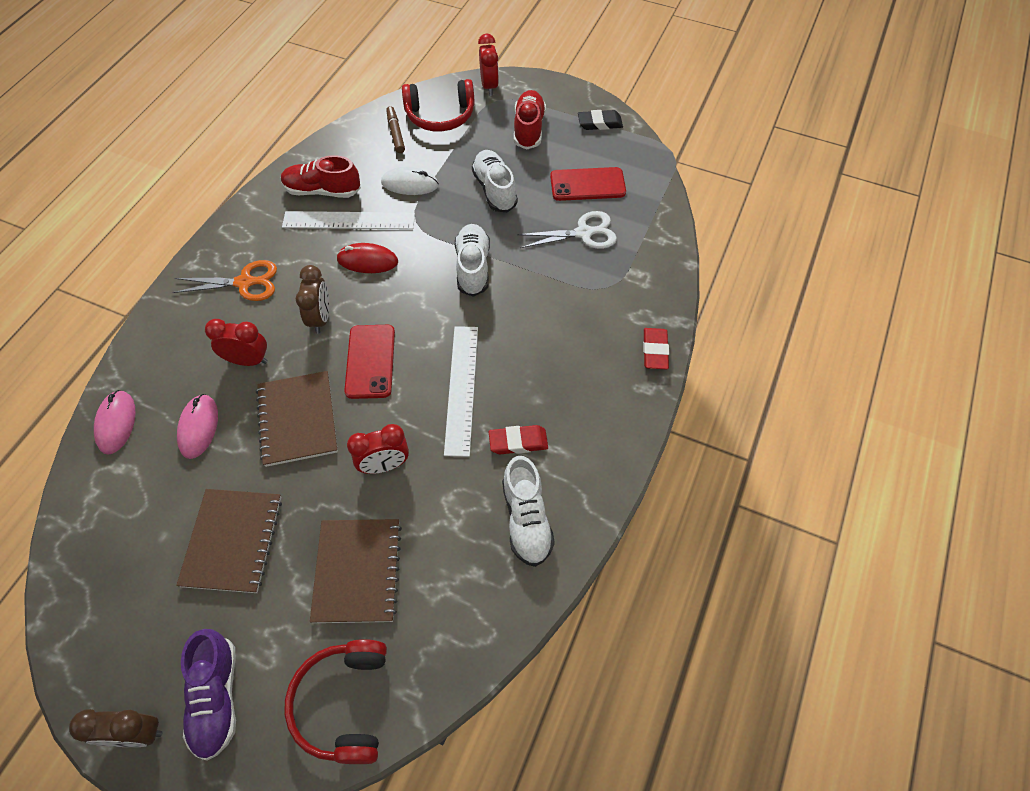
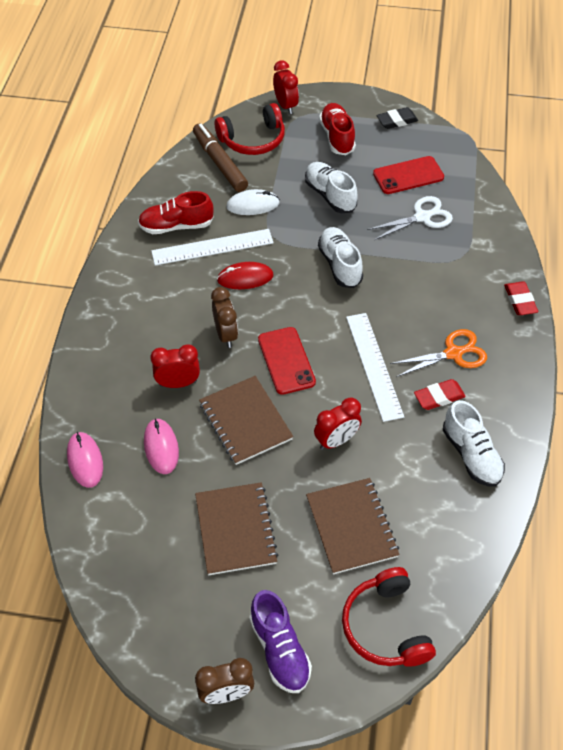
camera: 15 degrees left, 5 degrees down
(245, 282) = (144, 319): orange scissors -> orange scissors (453, 353)
(395, 133) = (219, 163): brown marker -> brown marker, size x1.70

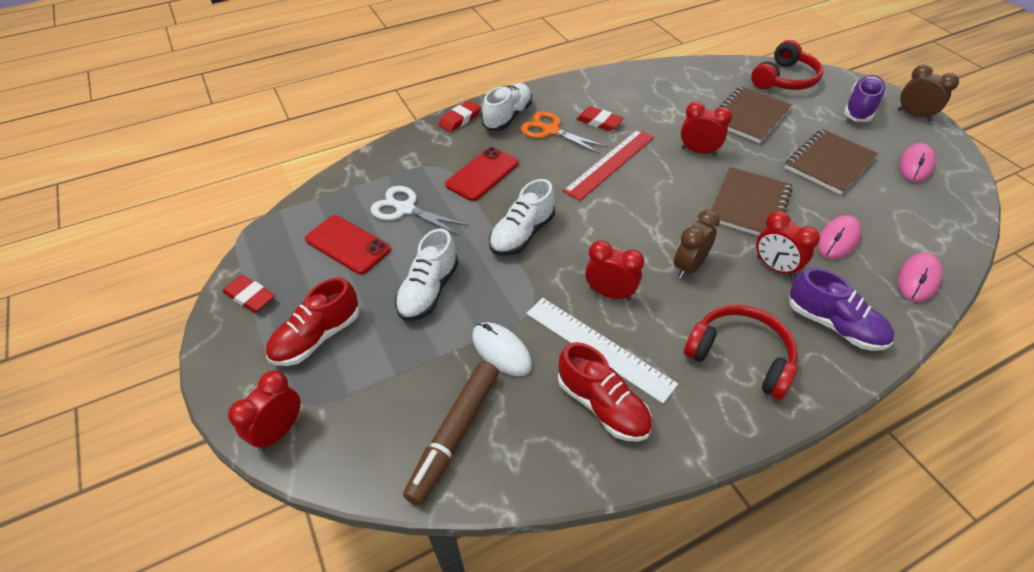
camera: 125 degrees left, 5 degrees down
(109, 374) = (834, 325): none -> purple shoe
(170, 602) = (915, 165): none -> pink mouse
(245, 278) = (610, 293): red mouse -> red clock
(253, 140) = (380, 425): red headphones -> red headphones (740, 356)
(286, 361) = (666, 213): red phone -> red phone (482, 174)
(374, 365) = (610, 163): white ruler -> red ruler
(397, 121) = (250, 297): black eraser -> red eraser
(471, 455) = (628, 92): white shoe -> white shoe (508, 117)

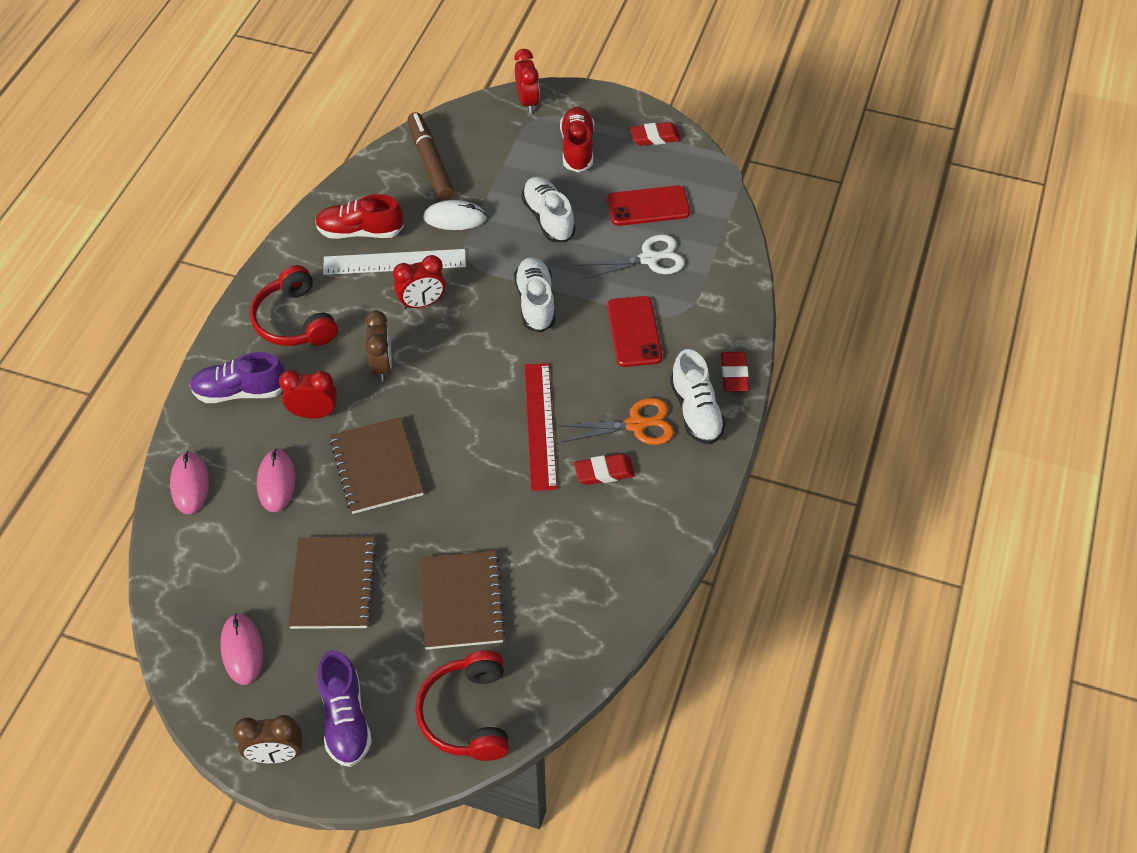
camera: 135 degrees right, 5 degrees up
(698, 151) = (472, 504): red clock -> none
(740, 356) = (294, 321): red headphones -> red headphones turned 75 degrees clockwise

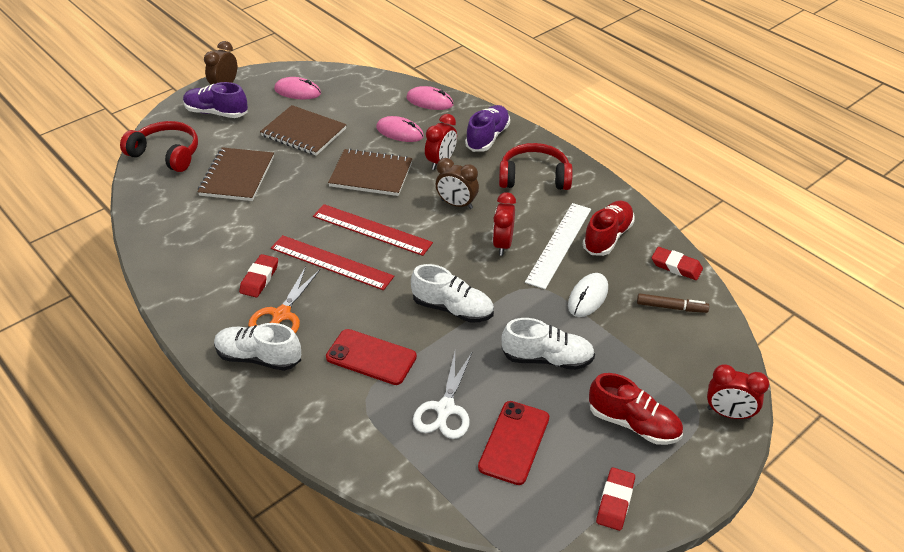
camera: 120 degrees right, 10 degrees down
(430, 162) = (671, 307): brown marker -> brown marker, size x0.59
(461, 601) = (237, 176): brown notebook -> brown notebook turned 75 degrees clockwise
(469, 418) = (371, 230): none -> red ruler
(734, 374) = (269, 402): red eraser -> red eraser (676, 266)

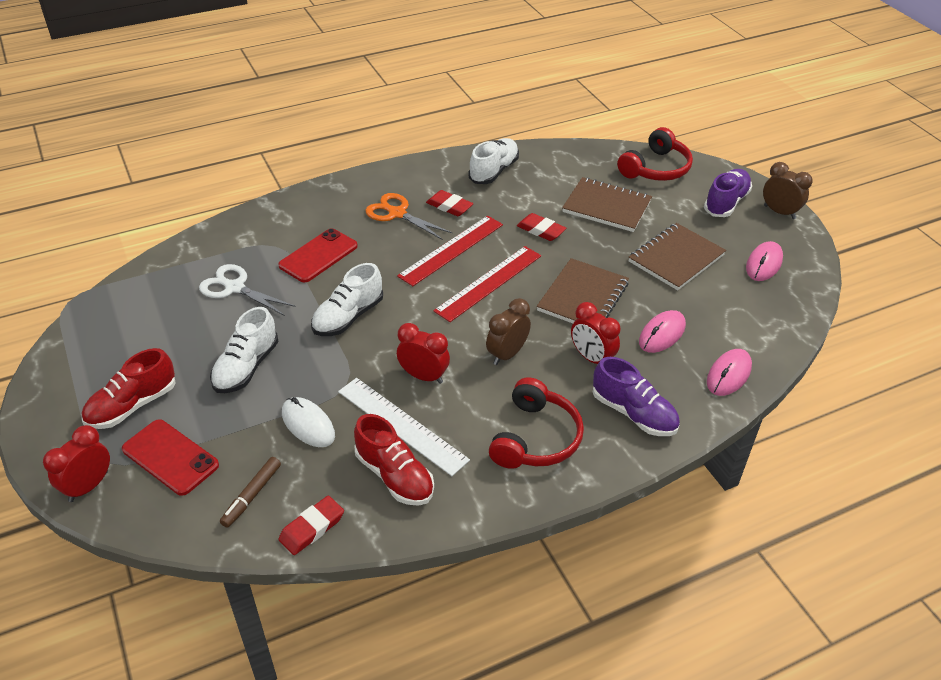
camera: 105 degrees right, 0 degrees up
(259, 357) = (355, 197): white shoe -> white shoe (494, 171)
(514, 442) = (172, 320): red phone -> red phone (170, 457)
(615, 501) = (70, 366): red eraser -> red eraser (541, 230)

